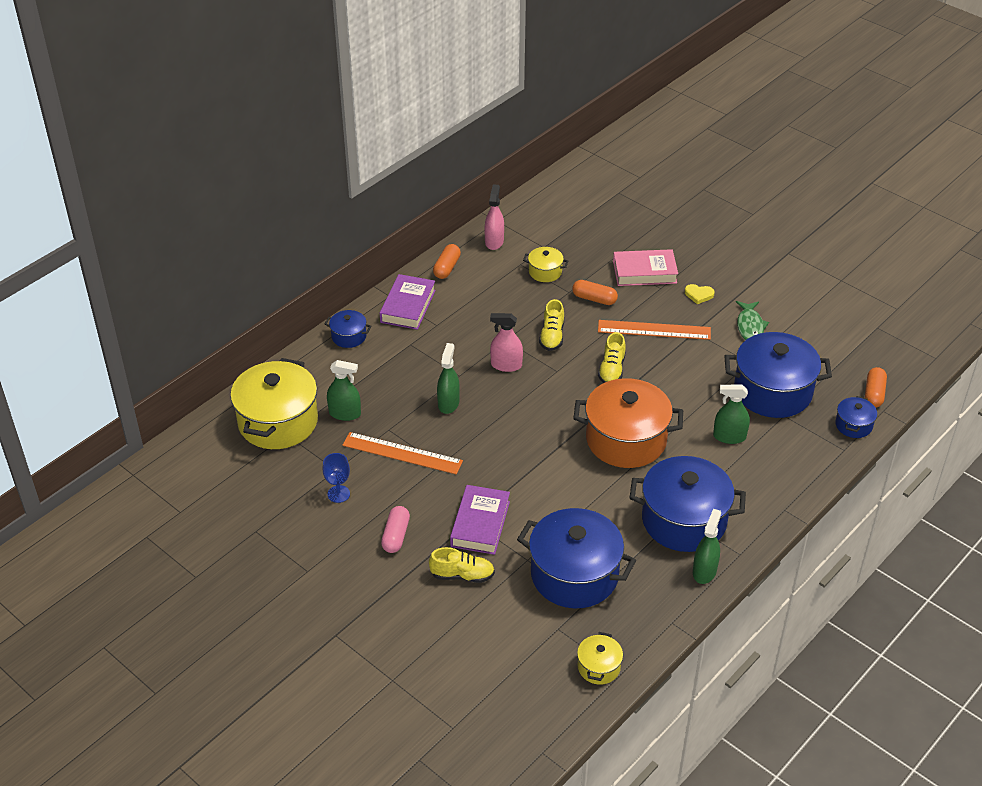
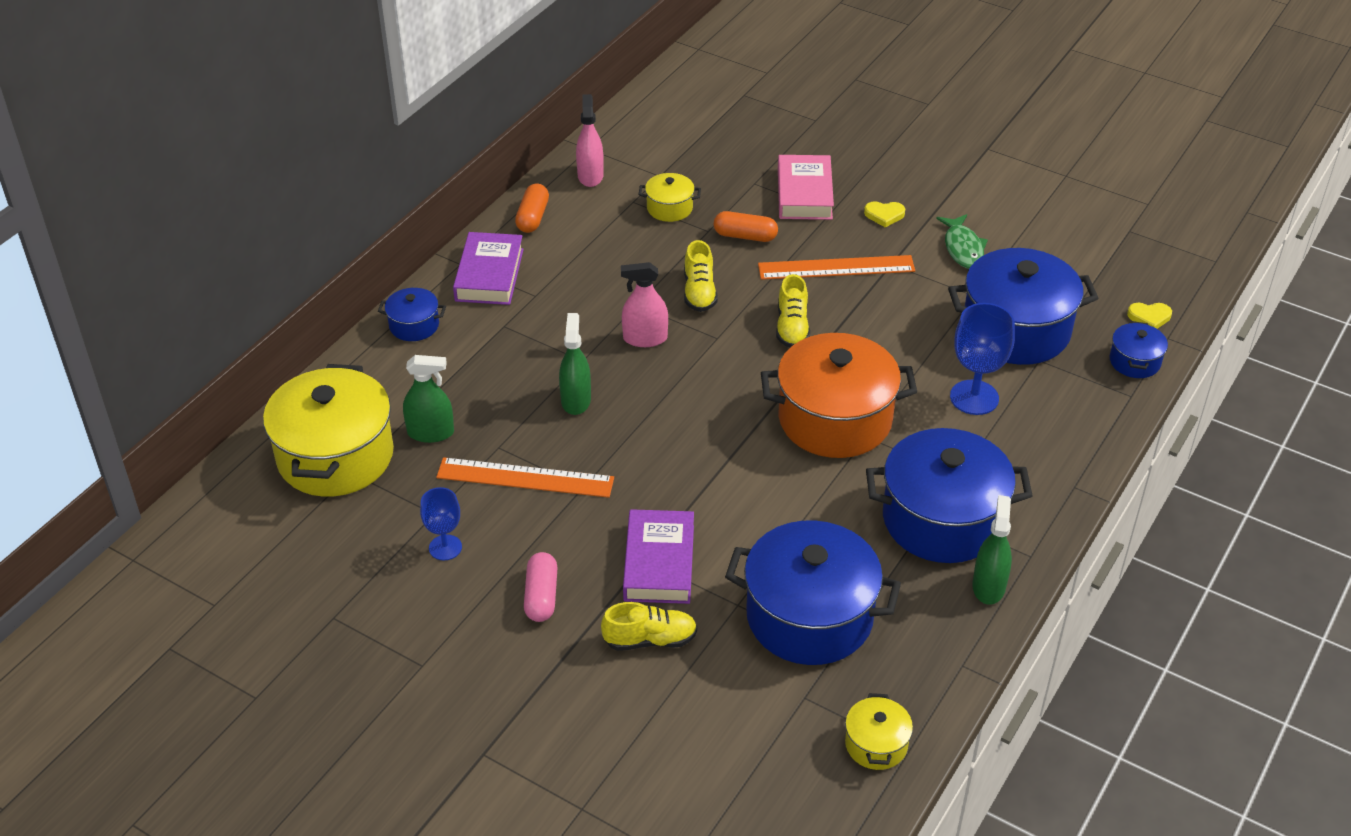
camera: 10 degrees left, 0 degrees up
(644, 272) = (804, 194): pink book -> pink book turned 75 degrees counterclockwise
(729, 437) = (974, 397): green spray bottle -> blue goblet
(874, 394) = (1149, 317): orange capsule -> yellow heart

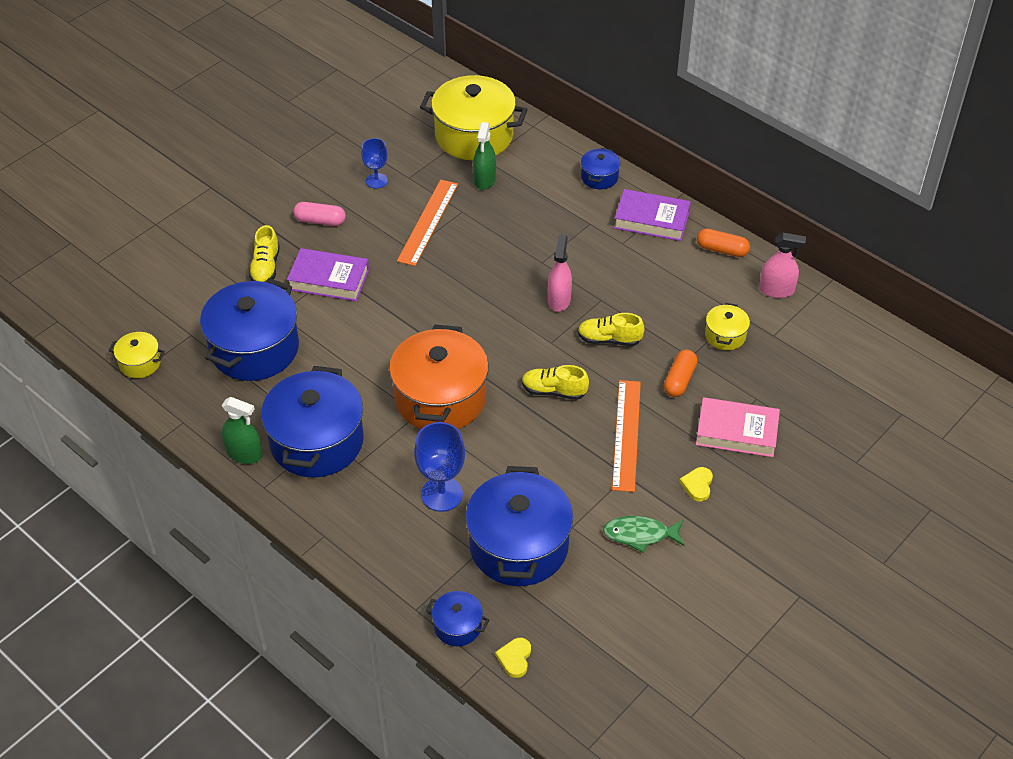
camera: 100 degrees right, 5 degrees up
(576, 400) = (499, 254): green spray bottle -> none

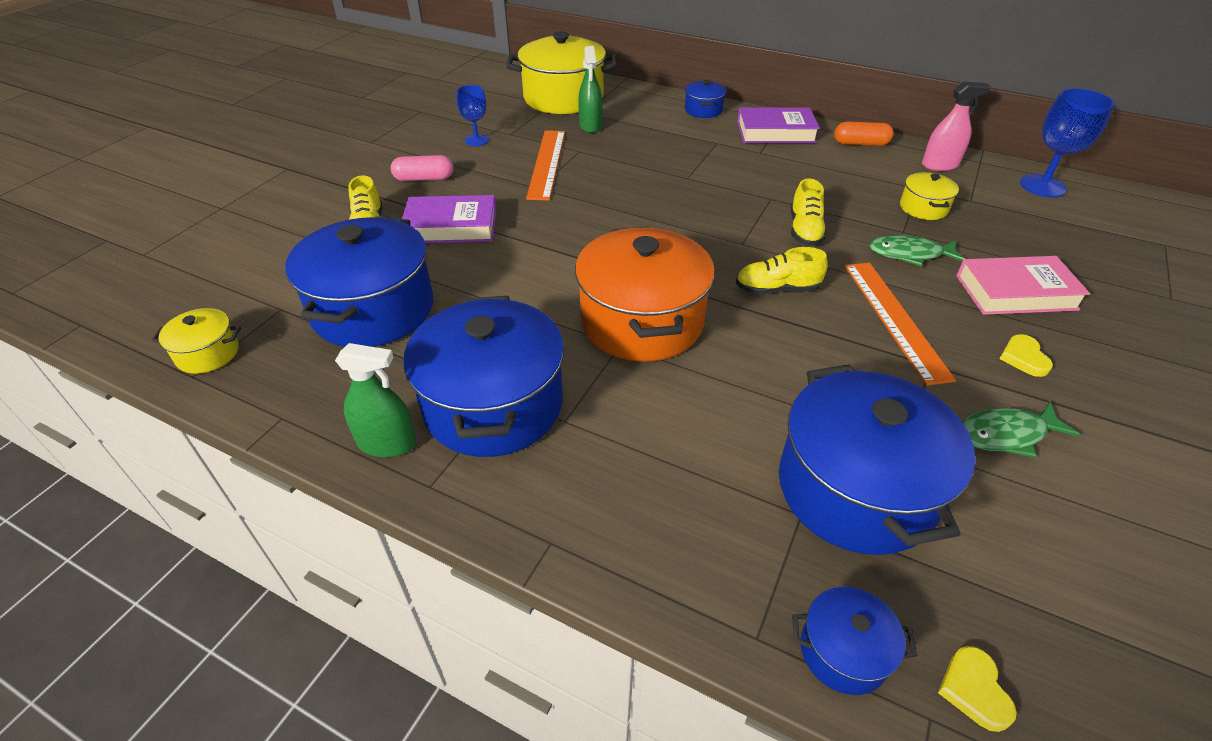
camera: 15 degrees left, 5 degrees down
(442, 494) = (704, 439): blue goblet -> blue goblet (1042, 186)
(559, 300) = (726, 205): pink spray bottle -> none
(609, 339) = (804, 230): yellow shoe -> yellow shoe turned 75 degrees counterclockwise
(679, 380) = (910, 254): orange capsule -> green fish

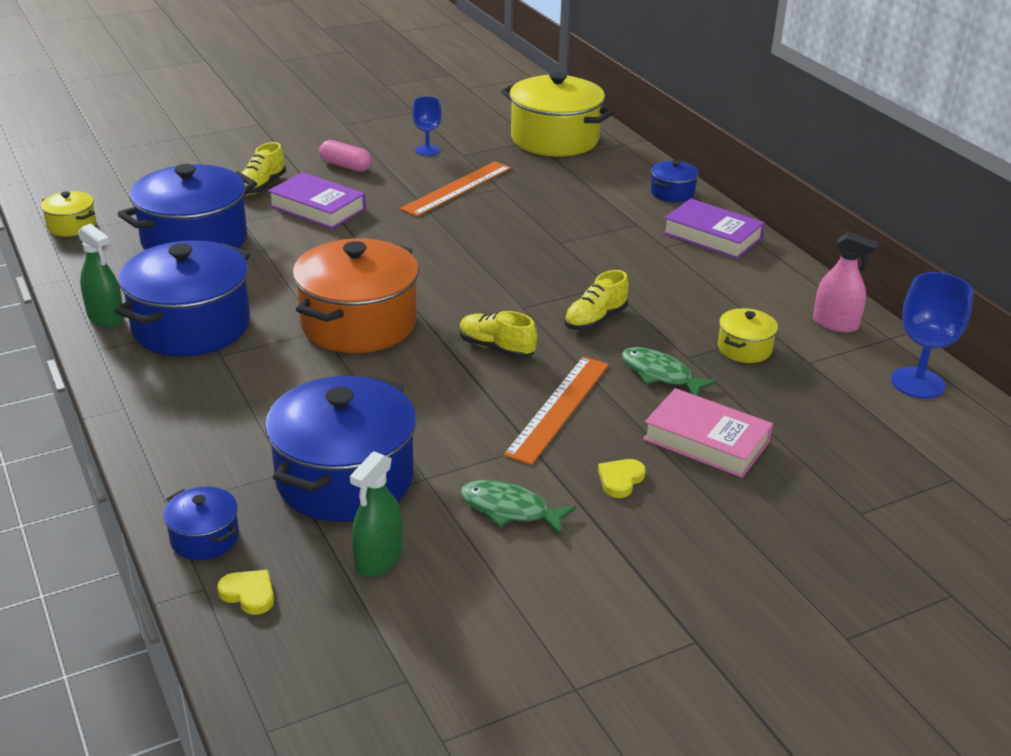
camera: 35 degrees right, 10 degrees down
(590, 126) = (542, 171): green spray bottle -> green spray bottle (378, 559)
(860, 144) = (784, 276): orange capsule -> none
(974, 690) = (249, 594): yellow heart -> yellow heart turned 90 degrees clockwise

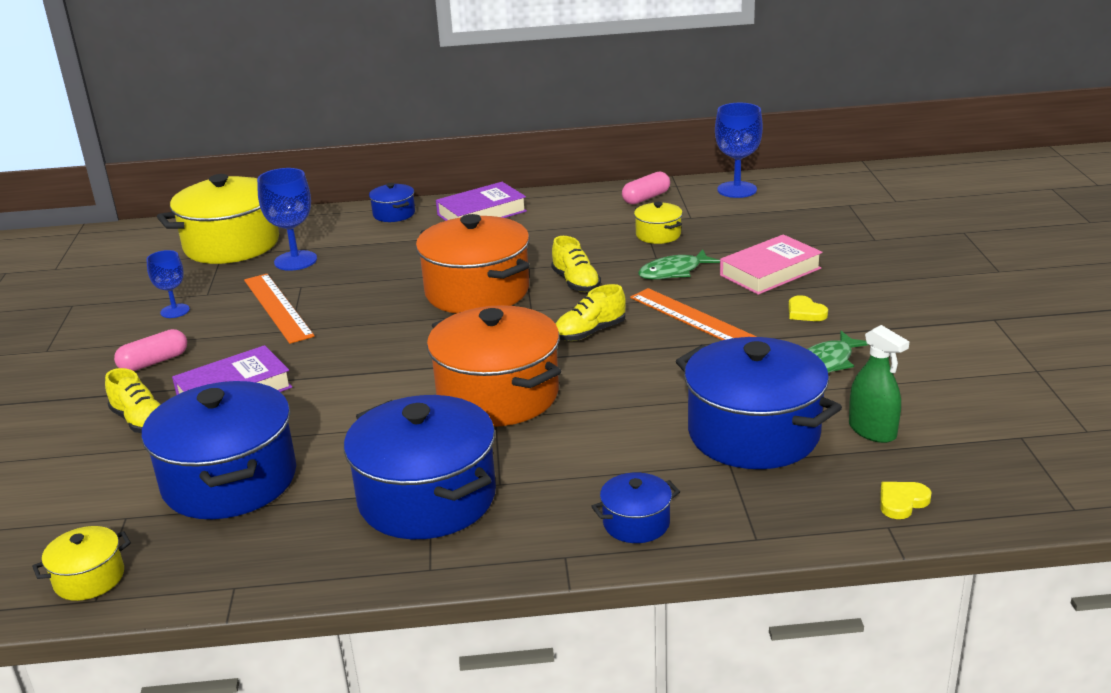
camera: 65 degrees left, 5 degrees down
(106, 318) = (359, 560): green spray bottle -> none
(204, 538) = (814, 520): blue pot -> blue pot (636, 523)
(542, 271) = (477, 291): none -> orange pot
(544, 173) = (295, 261): none -> blue goblet
(835, 324) = (646, 198): pink spray bottle -> pink capsule

